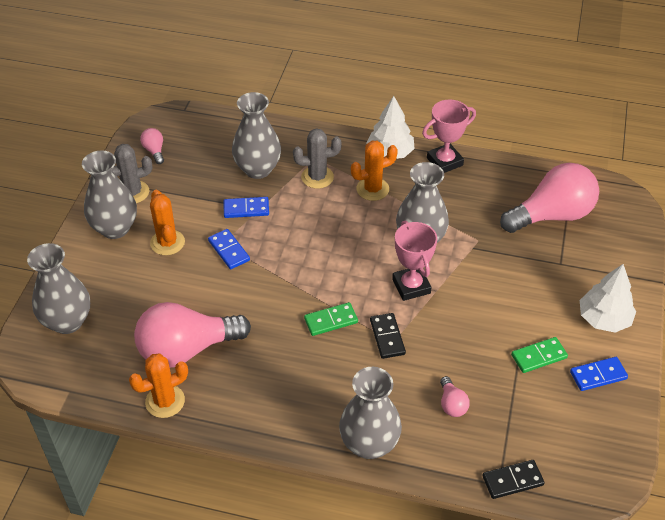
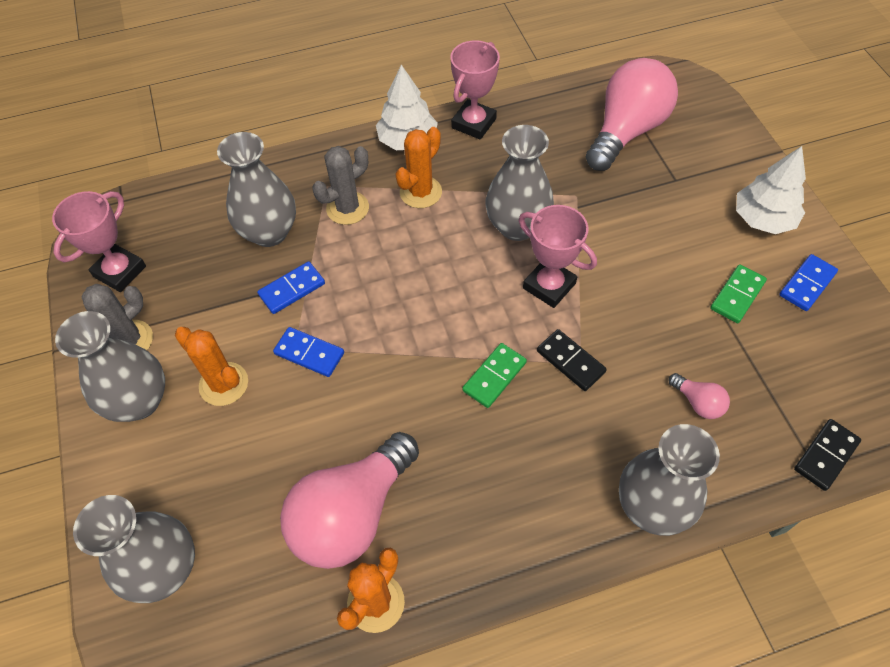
camera: 30 degrees left, 10 degrees up
(154, 151) = (120, 271): pink light bulb -> pink trophy

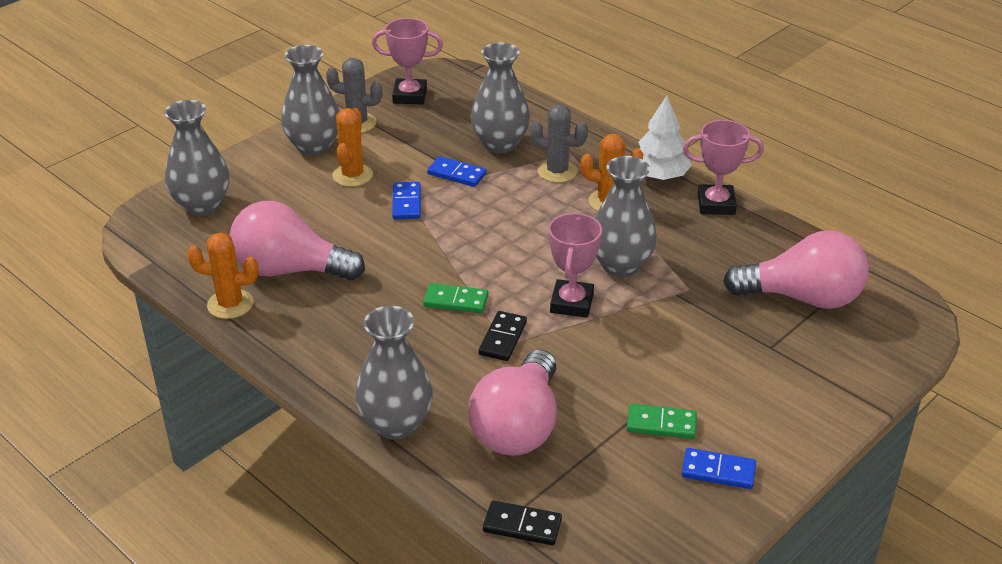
camera: 60 degrees right, 20 degrees down
(698, 402) = (518, 427): pink light bulb -> pink light bulb, size x2.39
(763, 219) = (776, 420): white tree -> none

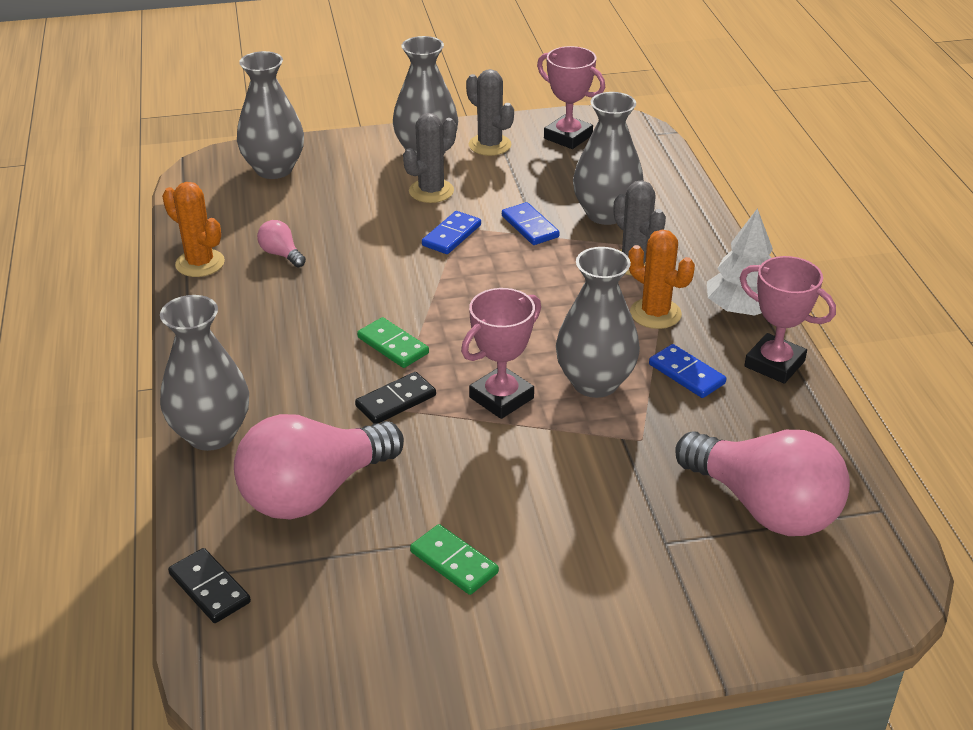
camera: 35 degrees right, 0 degrees up
(290, 270) = (281, 254): pink light bulb -> pink light bulb, size x0.42
(352, 175) = (431, 191): orange cactus -> grey cactus
(718, 471) = (457, 642): blue domino -> blue domino (686, 374)

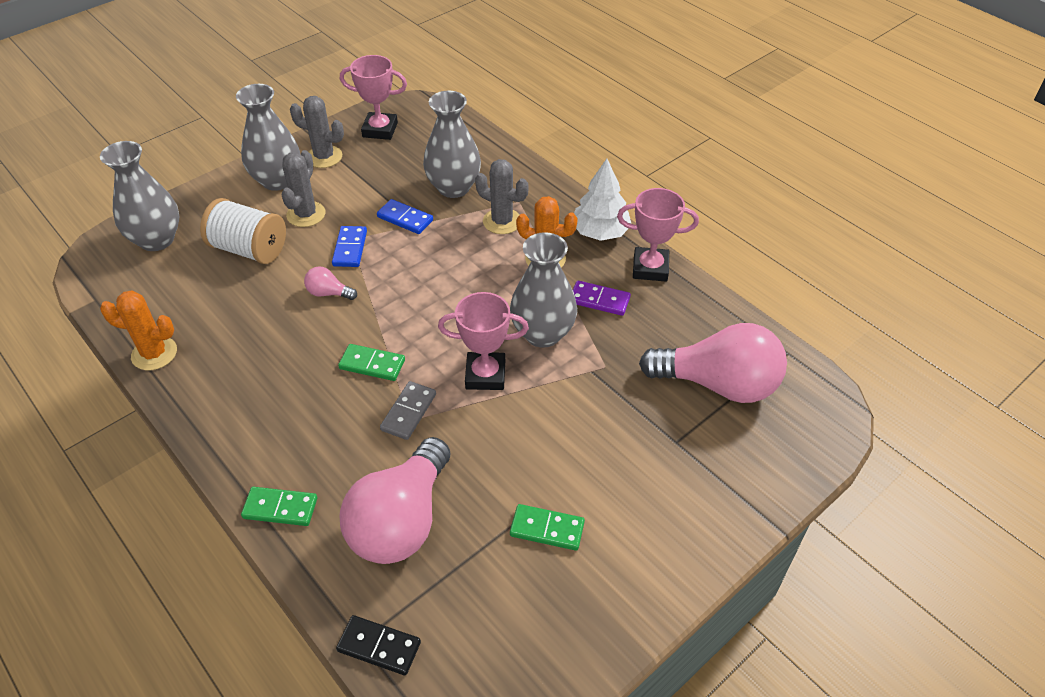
camera: 30 degrees left, 10 degrees up
(211, 434) = (280, 508): grey vase -> green domino
(281, 254) = (221, 318): pink light bulb -> pink light bulb (328, 293)
(352, 204) = (249, 249): none -> white spool
(396, 401) = (409, 412): black domino -> grey domino
(501, 398) = (485, 375): pink trophy -> pink trophy turned 75 degrees clockwise
(686, 374) = (599, 300): blue domino -> purple domino

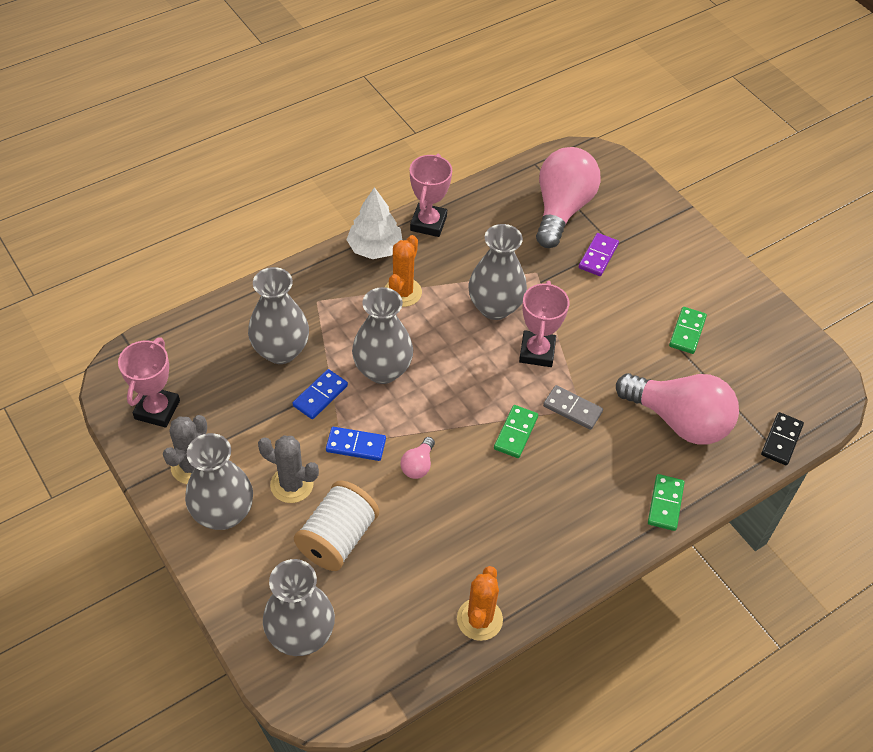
camera: 85 degrees left, 5 degrees up
(441, 256) = (382, 370): none -> grey vase
(502, 221) = (343, 317): grey cactus -> none
(599, 300) = (461, 263): purple domino -> purple domino (598, 256)

